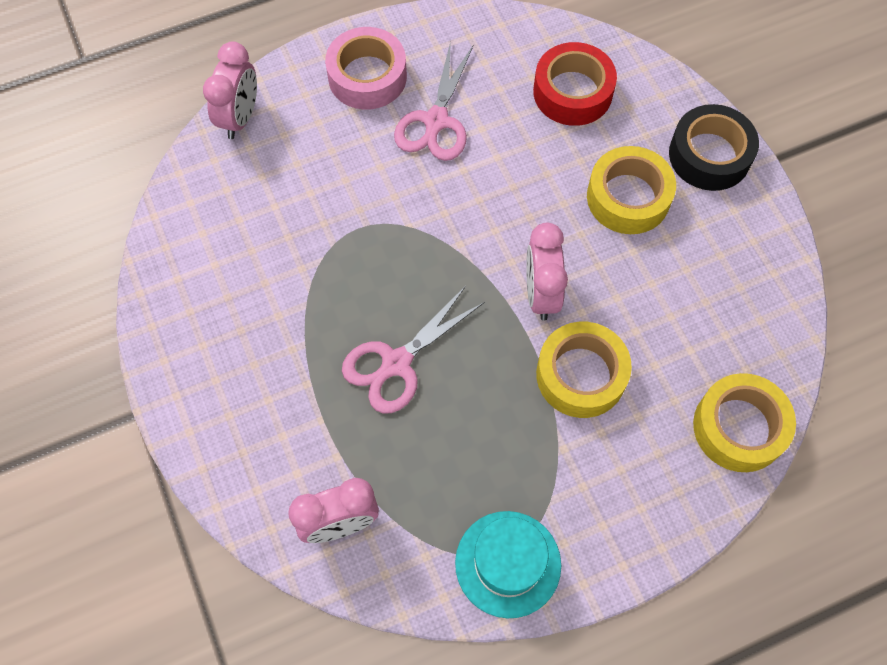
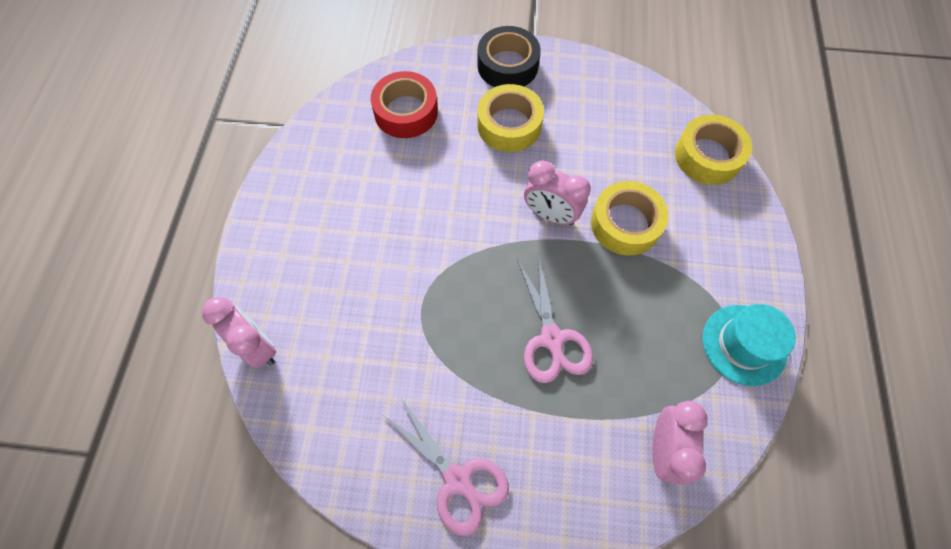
camera: 60 degrees left, 0 degrees up
(367, 76) = (293, 232): pink tape -> none
(436, 122) = (367, 207): pink scissors -> pink scissors (458, 480)

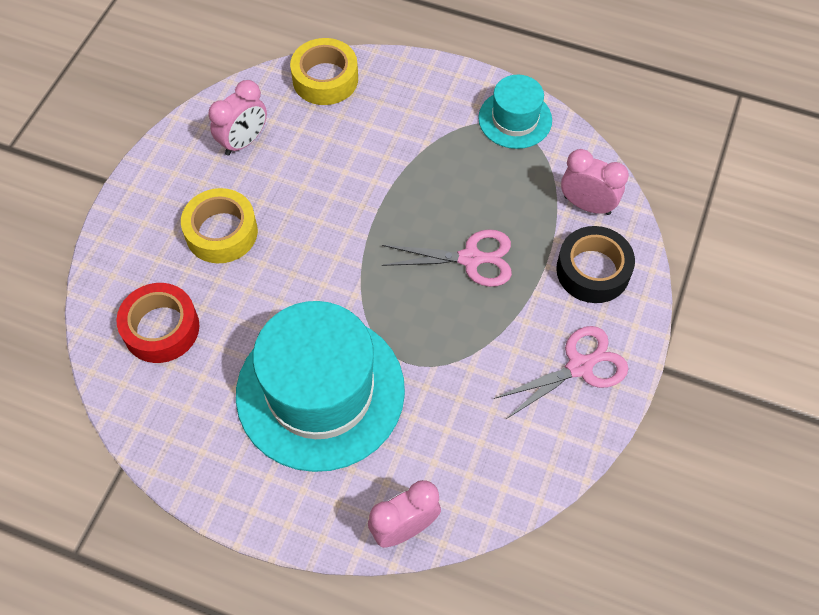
camera: 75 degrees left, 5 degrees down
(375, 243) = (320, 391): none -> turquoise hat
(507, 65) = (141, 213): black tape -> black tape (593, 270)
(550, 214) = (342, 224): pink clock -> pink clock (243, 142)
(625, 224) = (373, 166): yellow tape -> none

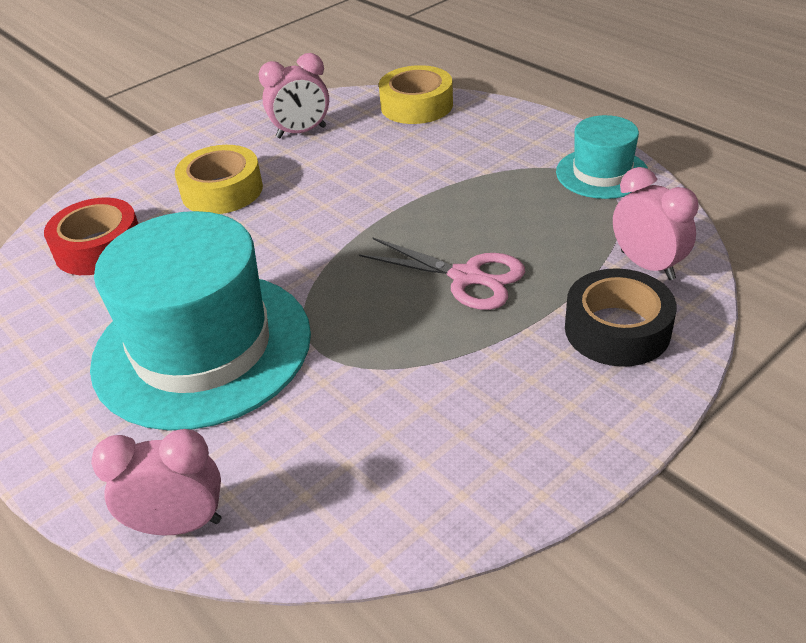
camera: 30 degrees right, 20 degrees down
(580, 366) = (537, 424): pink scissors -> none

